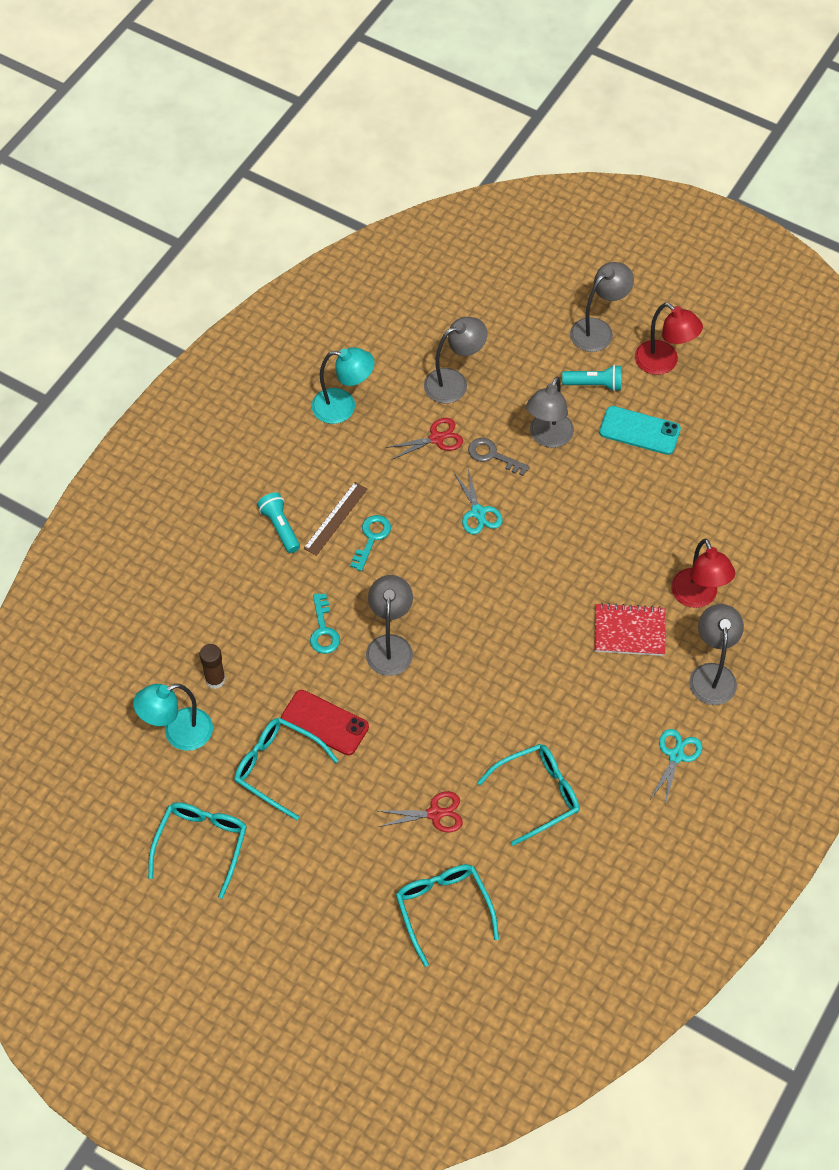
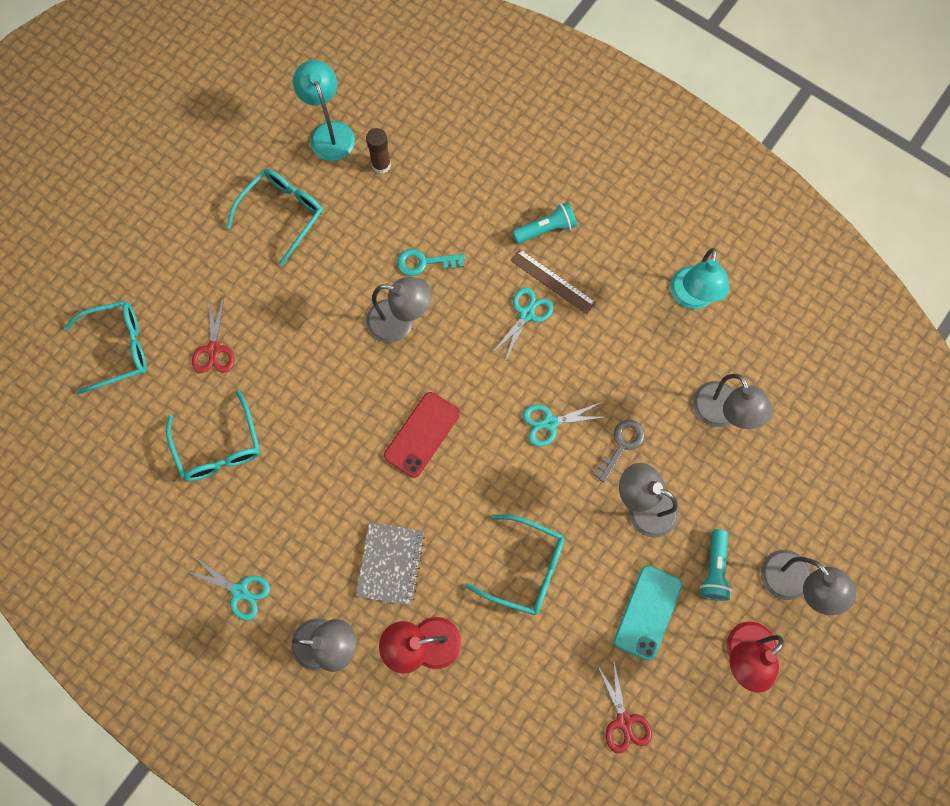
camera: 95 degrees right, 15 degrees up
(201, 845) = (216, 148): turquoise glasses -> turquoise glasses (524, 568)
(324, 723) = (323, 257): red phone -> red phone (422, 434)
(371, 538) = (526, 314): turquoise key -> turquoise scissors
(436, 438) = (647, 389): red scissors -> red scissors (624, 721)
(629, 631) = (390, 564): red notebook -> grey notebook

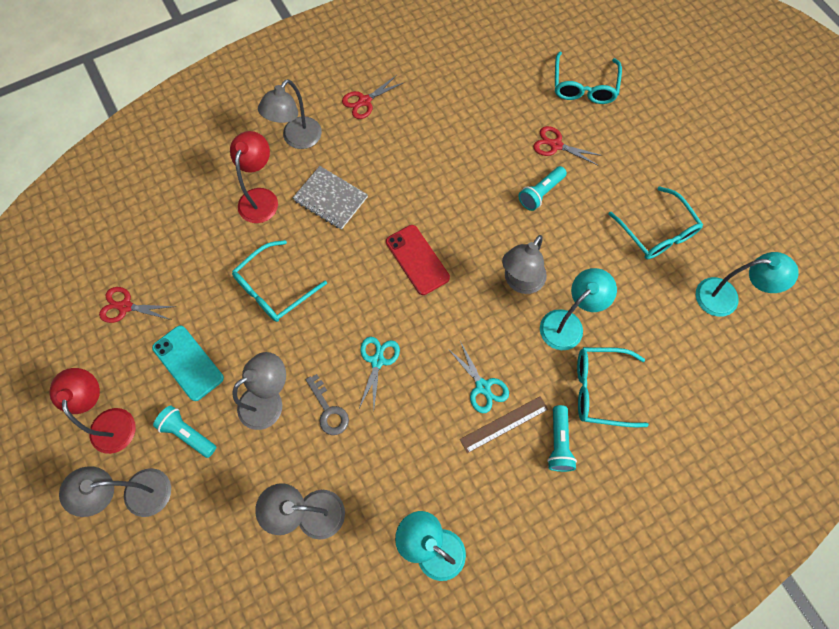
camera: 115 degrees right, 5 degrees down
(218, 446) = (477, 123): turquoise glasses -> turquoise glasses (601, 389)
(239, 591) = (365, 101): turquoise scissors -> red scissors
(284, 342) = (540, 193): none -> turquoise flashlight
(381, 165) = (678, 327): brown glue stick -> none
(424, 262) = (568, 323): turquoise key -> turquoise lamp

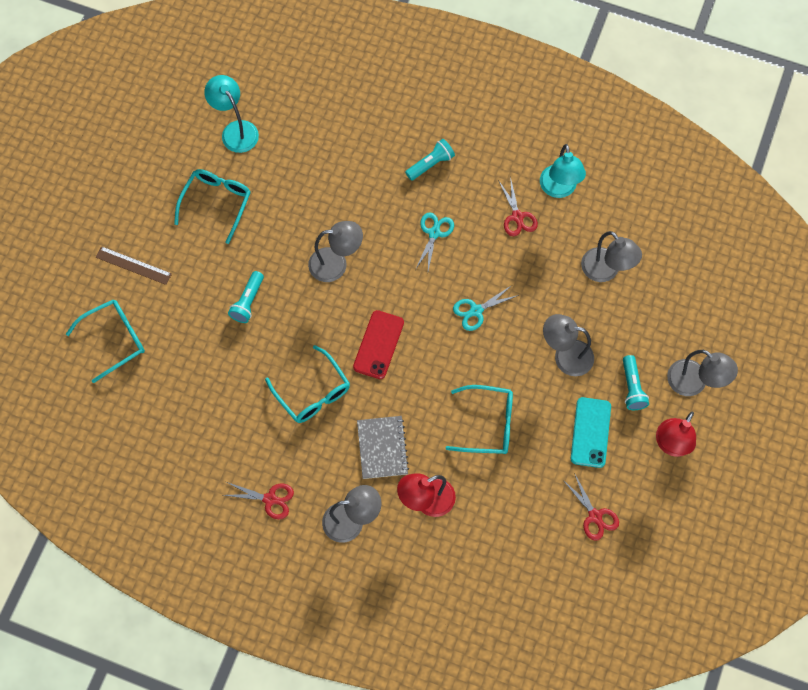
camera: 130 degrees left, 0 degrees up
(328, 410) = (536, 314): grey key -> none
(504, 424) = (447, 203): brown ruler -> brown ruler (133, 265)
(540, 193) = (248, 302): turquoise flashlight -> turquoise flashlight turned 105 degrees clockwise
(556, 145) = (193, 321): red scissors -> red scissors (517, 216)
(568, 323) = (341, 213): turquoise lamp -> none
(601, 389) = (372, 163): turquoise glasses -> turquoise glasses (312, 392)

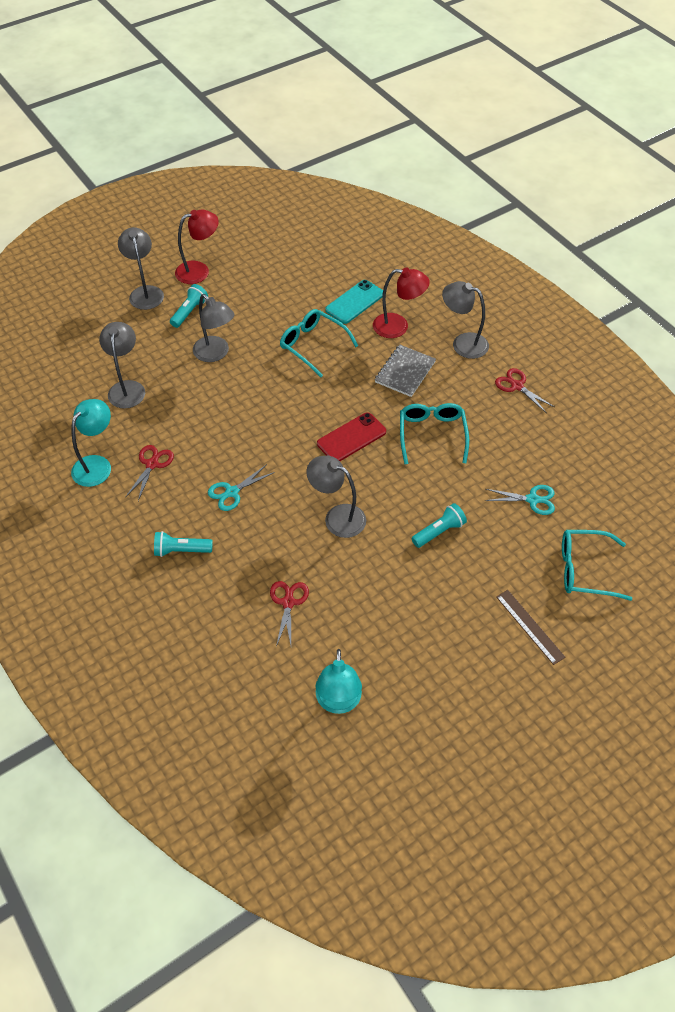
camera: 145 degrees left, 15 degrees down
(216, 203) = (409, 637): turquoise glasses -> none
(476, 311) = (252, 418): turquoise scissors -> turquoise scissors (532, 499)
(590, 432) = (245, 304): turquoise phone -> turquoise phone (355, 302)
(595, 516) = (289, 263): red scissors -> red scissors (288, 602)

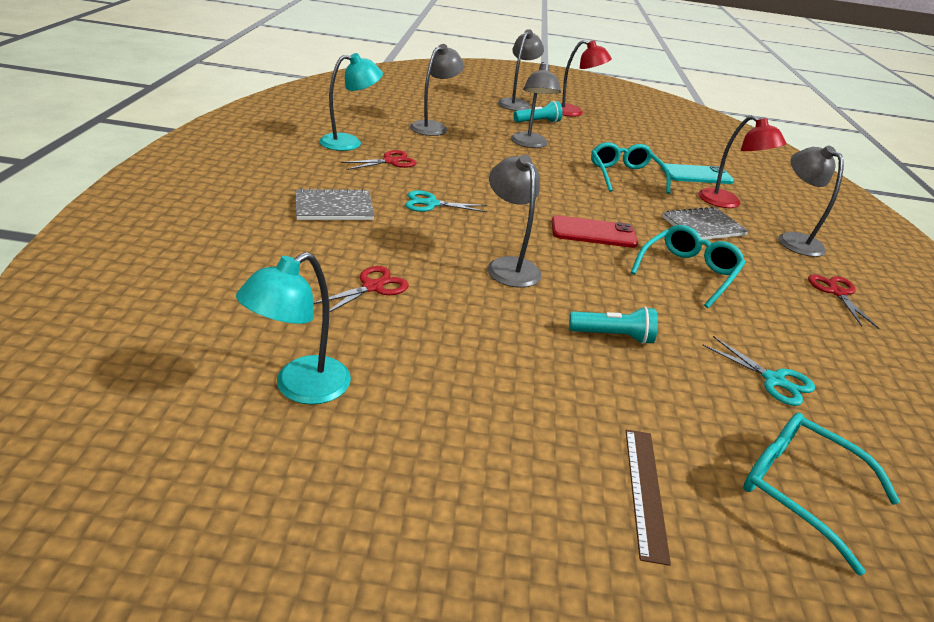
camera: 35 degrees right, 20 degrees down
(181, 550) = (334, 207): turquoise flashlight -> grey notebook

